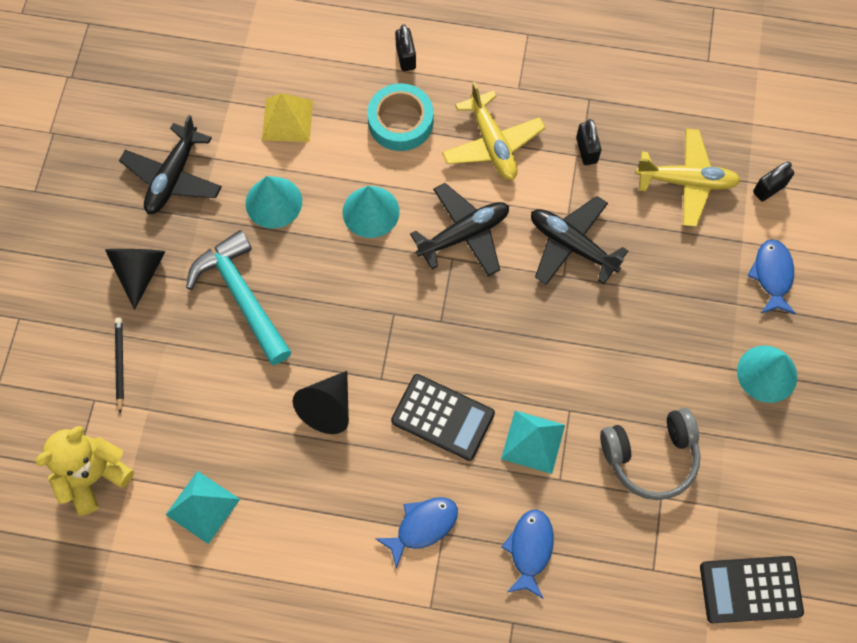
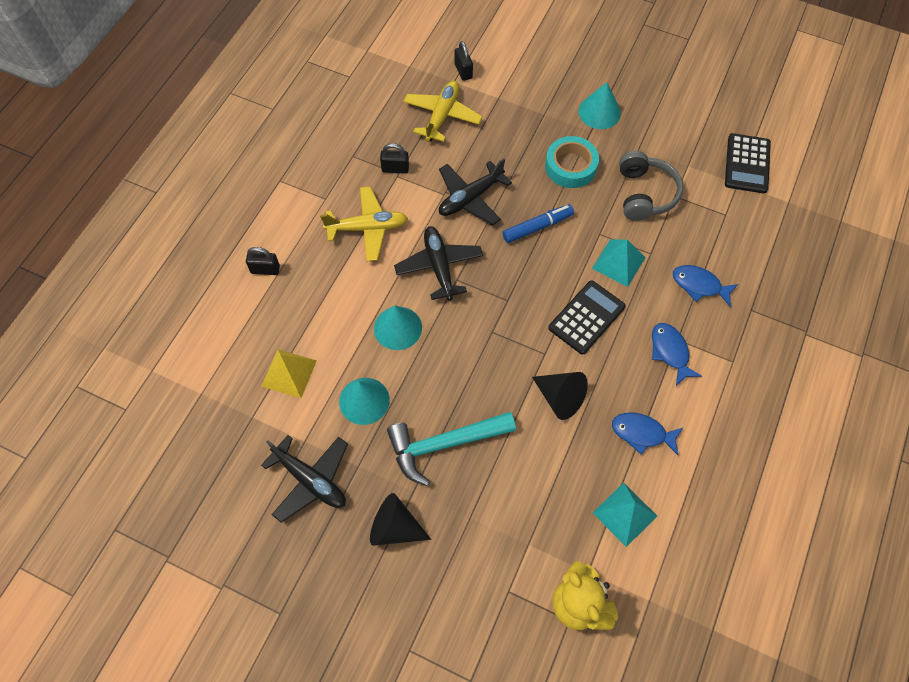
camera: 75 degrees left, 5 degrees down
(120, 364) = (480, 561): black pencil -> none
(400, 122) = (324, 287): turquoise tape -> turquoise tape (570, 166)
(555, 333) = (537, 227): none -> blue marker
(772, 275) = (529, 88): blue fish -> blue fish (642, 433)

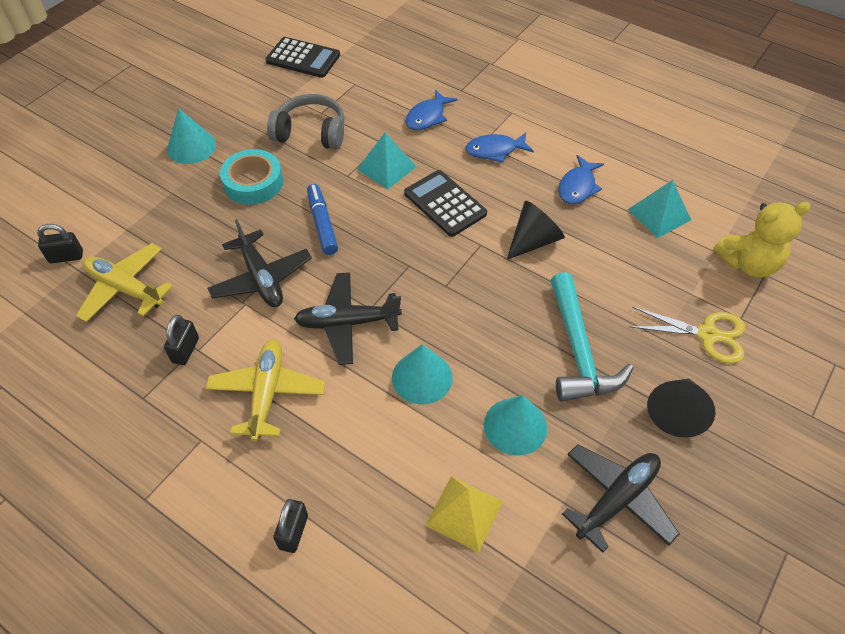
camera: 80 degrees left, 10 degrees down
(482, 558) = (707, 335): none -> yellow scissors

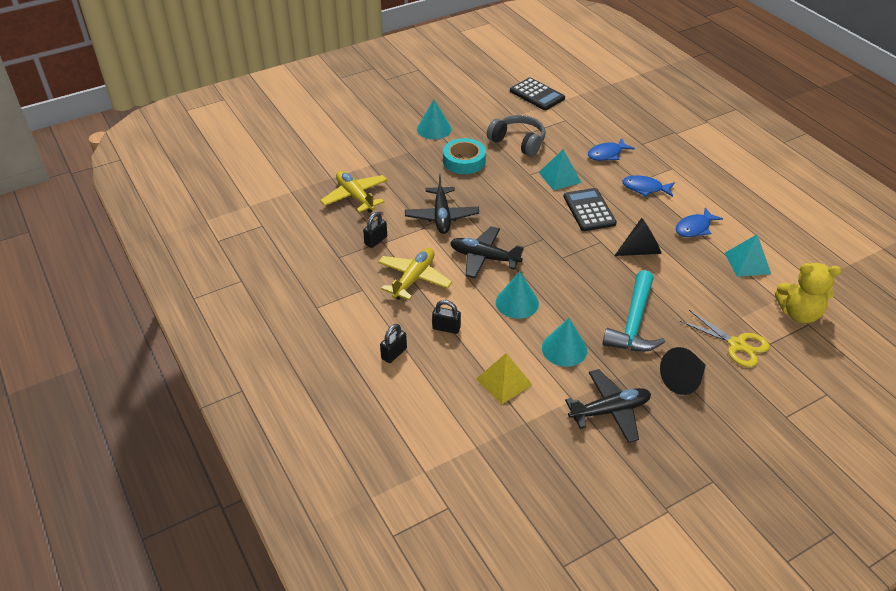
camera: 25 degrees right, 10 degrees down
(66, 257) = (328, 169): black padlock -> black padlock (446, 328)
(322, 224) = (497, 198): blue marker -> none

